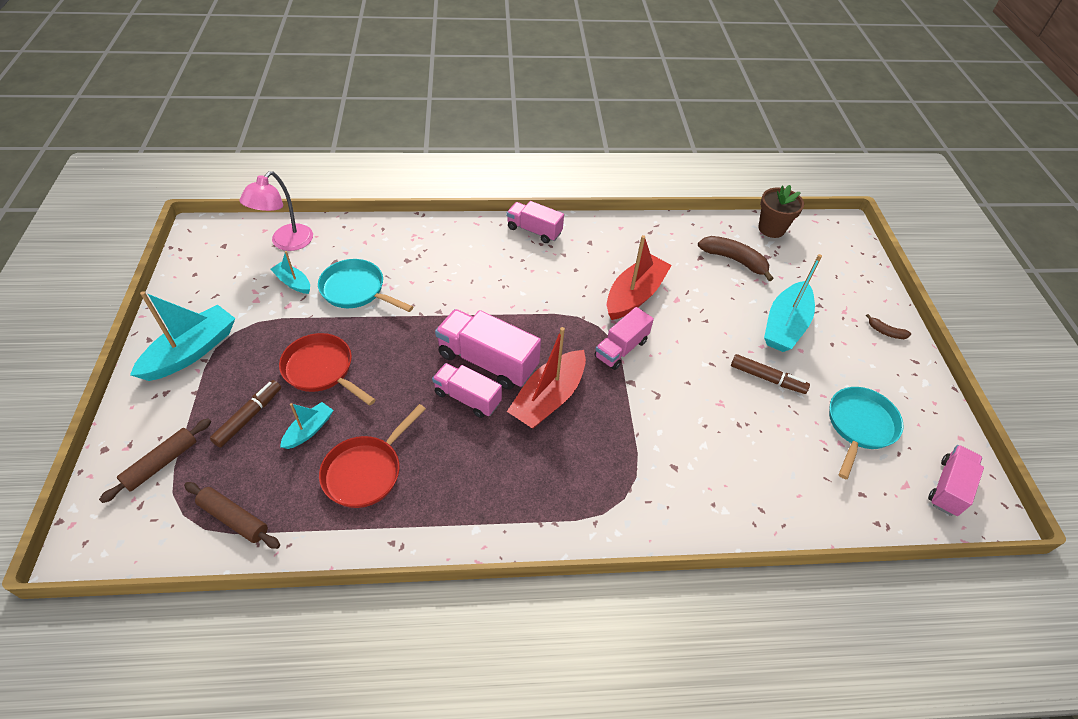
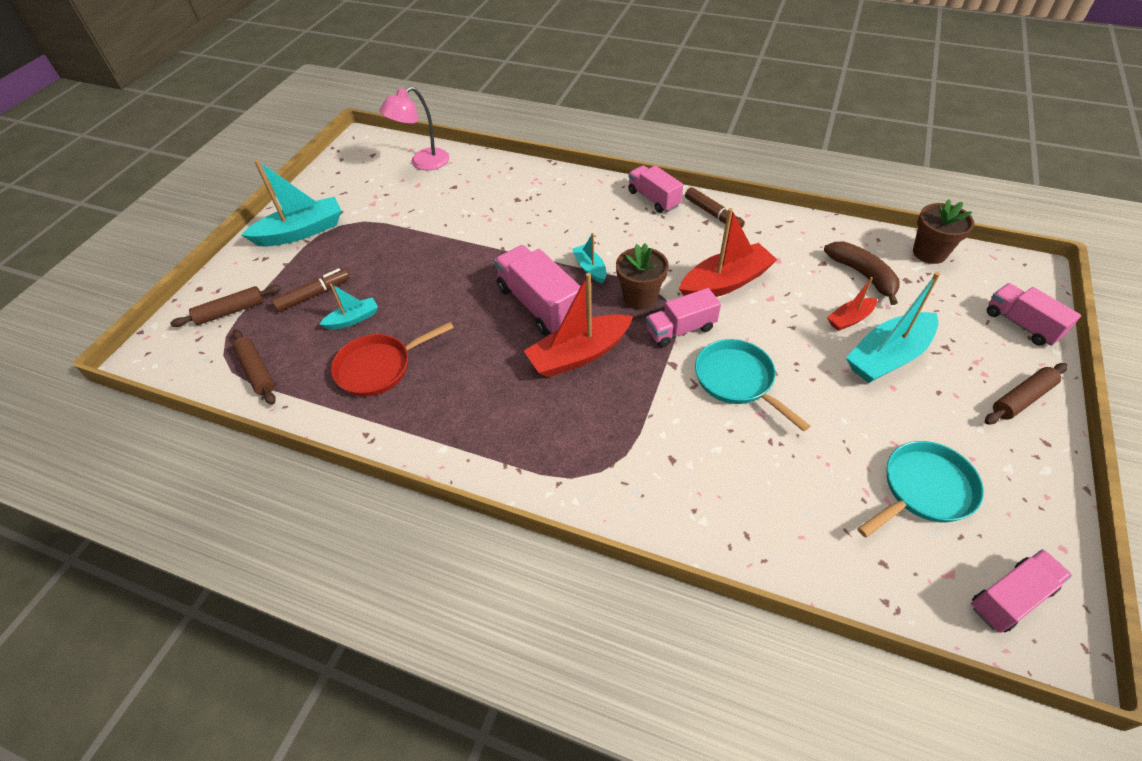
camera: 30 degrees right, 0 degrees up
(293, 282) = (409, 196): turquoise boat -> turquoise boat (590, 268)
(321, 370) = (391, 273): red pan -> none
(356, 290) = (458, 214): turquoise pan -> turquoise pan (737, 380)
(467, 398) = (502, 332): pink truck -> pink truck (1021, 324)
(572, 329) = (640, 297): none -> brown flower pot
(743, 301) = (850, 319): none -> red boat
(767, 378) = (832, 405): brown marker -> brown marker (713, 214)
(886, 332) = (1021, 399): brown banana -> brown rolling pin

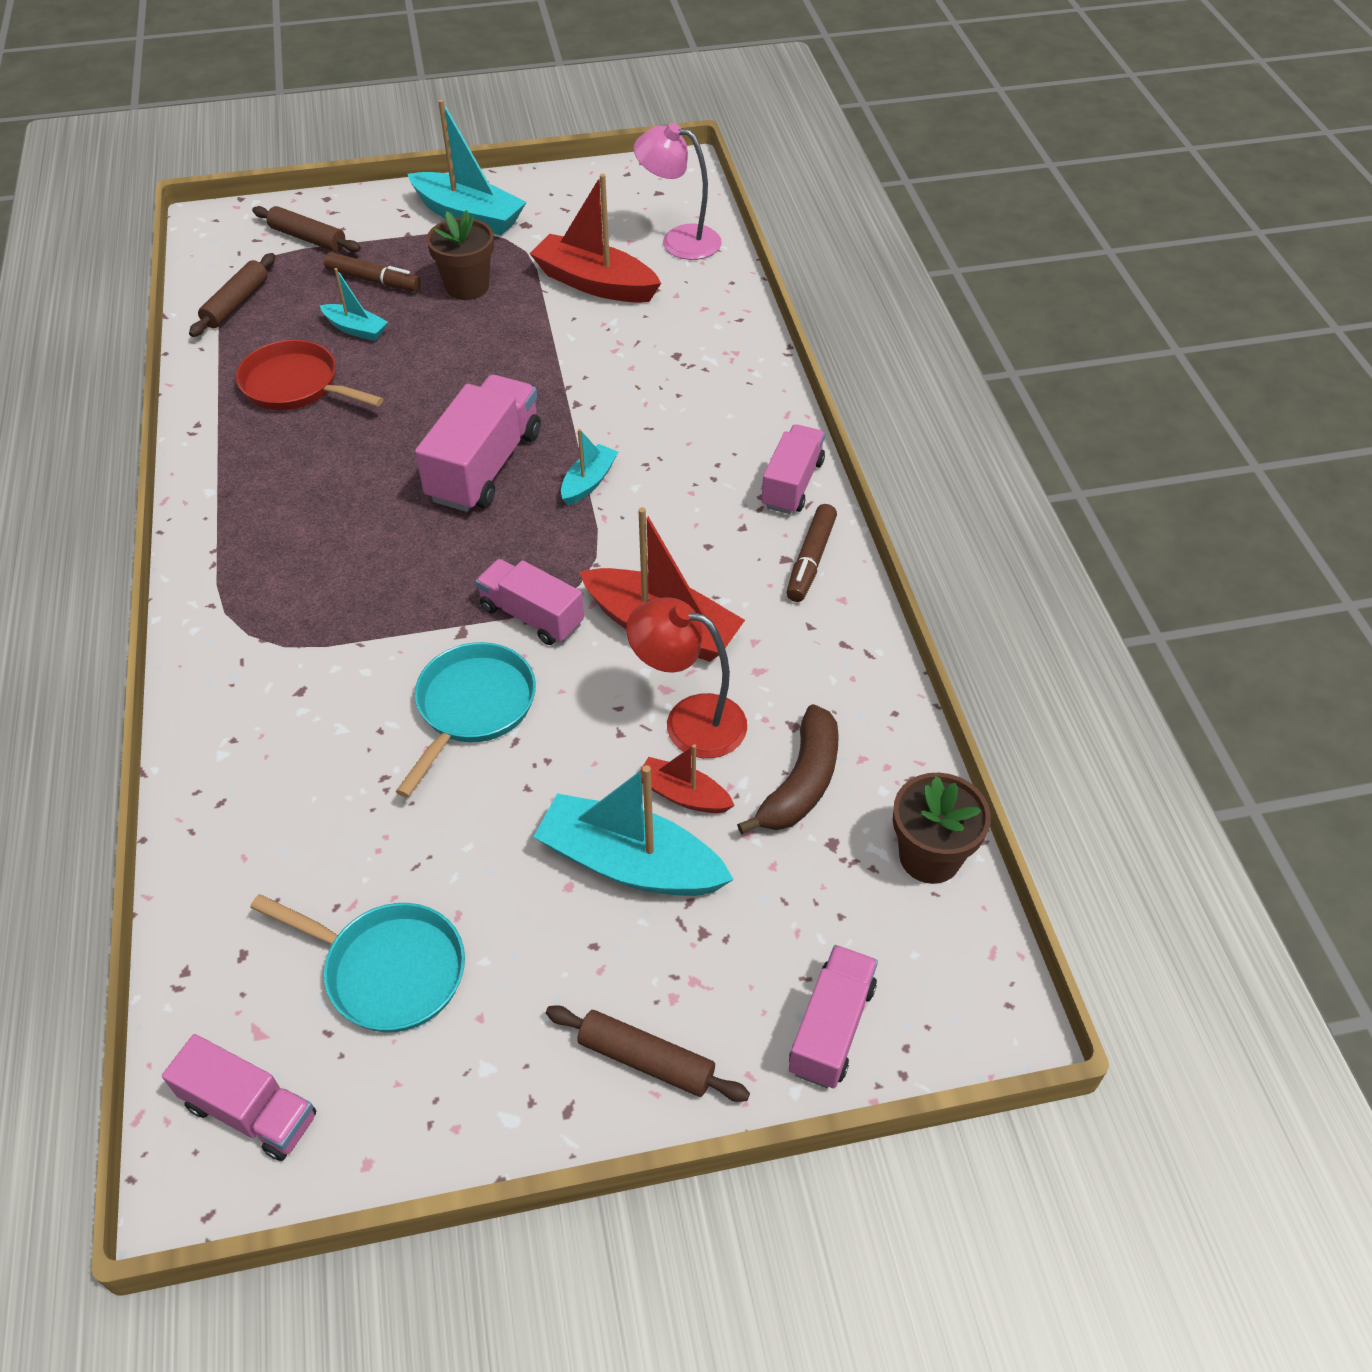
camera: 55 degrees right, 0 degrees up
(579, 355) = (421, 538): red boat -> red boat (595, 283)
(640, 297) = (566, 552): brown flower pot -> brown flower pot (467, 287)
(799, 298) = (689, 721): none -> red lamp

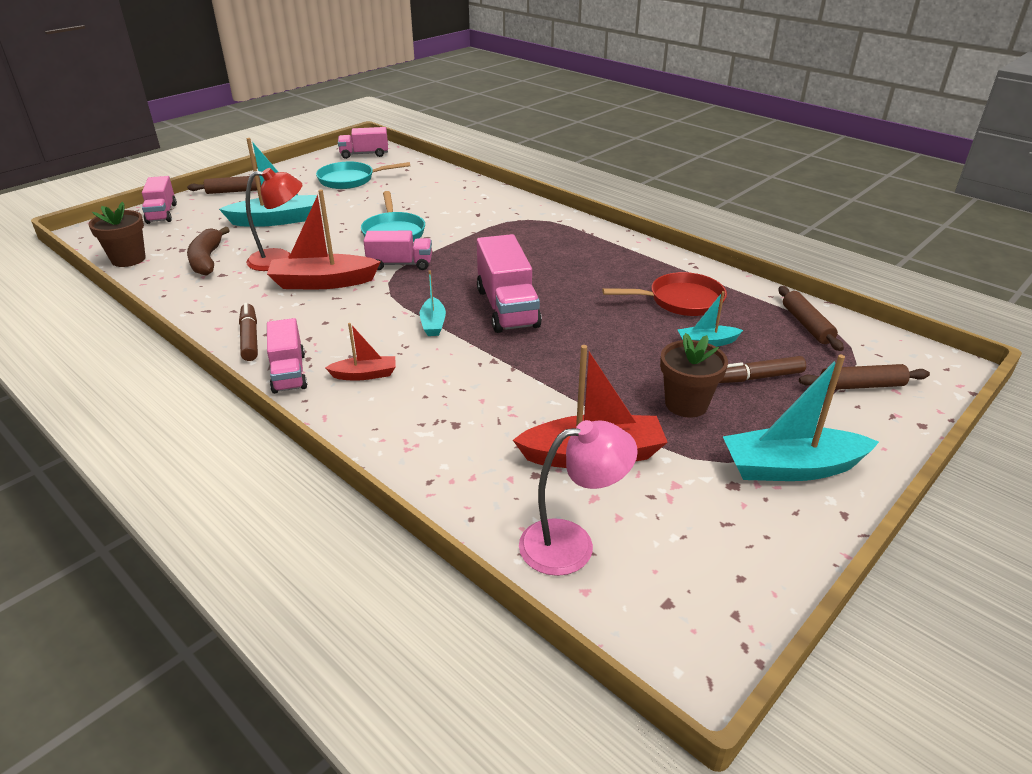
camera: 145 degrees right, 15 degrees down
(683, 795) = (266, 241): red boat -> red boat (365, 375)

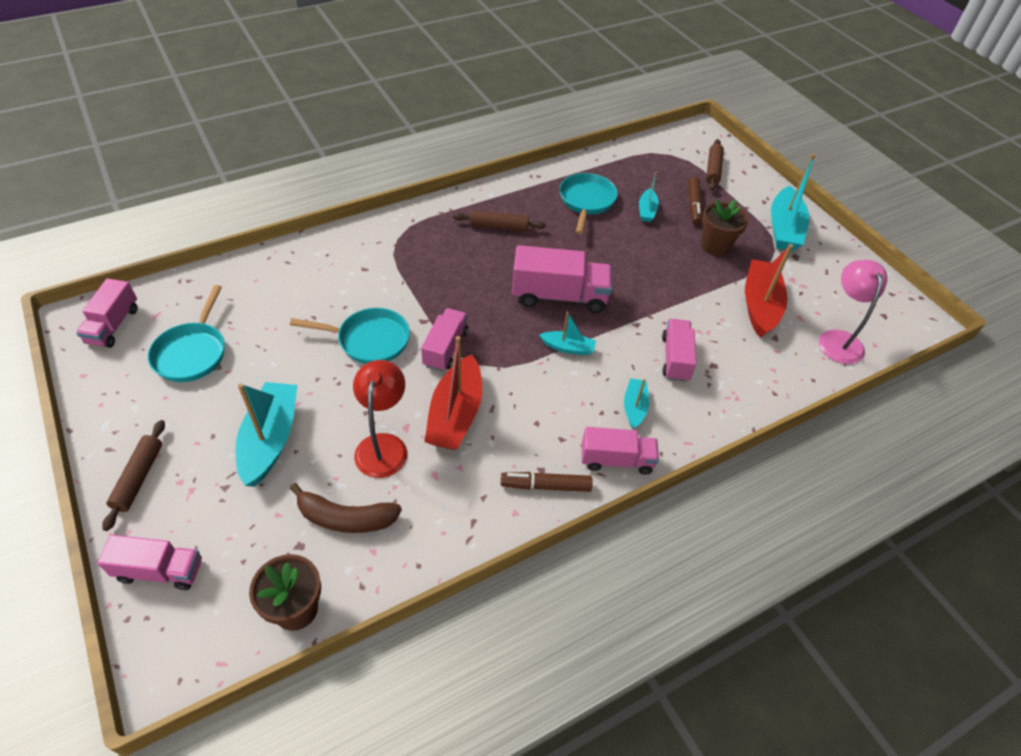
camera: 75 degrees left, 15 degrees up
(365, 375) = (634, 407): red boat -> turquoise boat
(452, 394) = (675, 358): none -> pink truck
(681, 301) = (586, 201): red pan -> turquoise pan
(806, 325) = (639, 160): brown rolling pin -> brown rolling pin (499, 226)

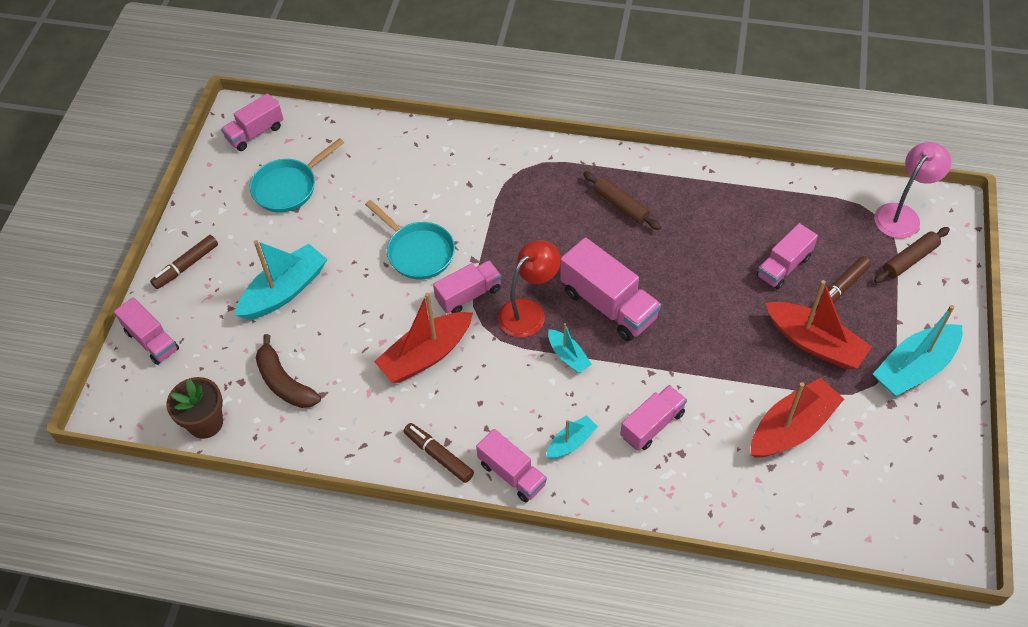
camera: 45 degrees right, 5 degrees up
(139, 478) = (186, 266): brown rolling pin -> brown marker
(383, 445) = (354, 345): red lamp -> red lamp (528, 311)
(586, 201) = (731, 224): turquoise pan -> none
(647, 210) = (783, 266): turquoise boat -> pink truck
(715, 246) = (814, 343): brown flower pot -> red boat
(838, 339) = (835, 509): pink lamp -> pink lamp (902, 214)

